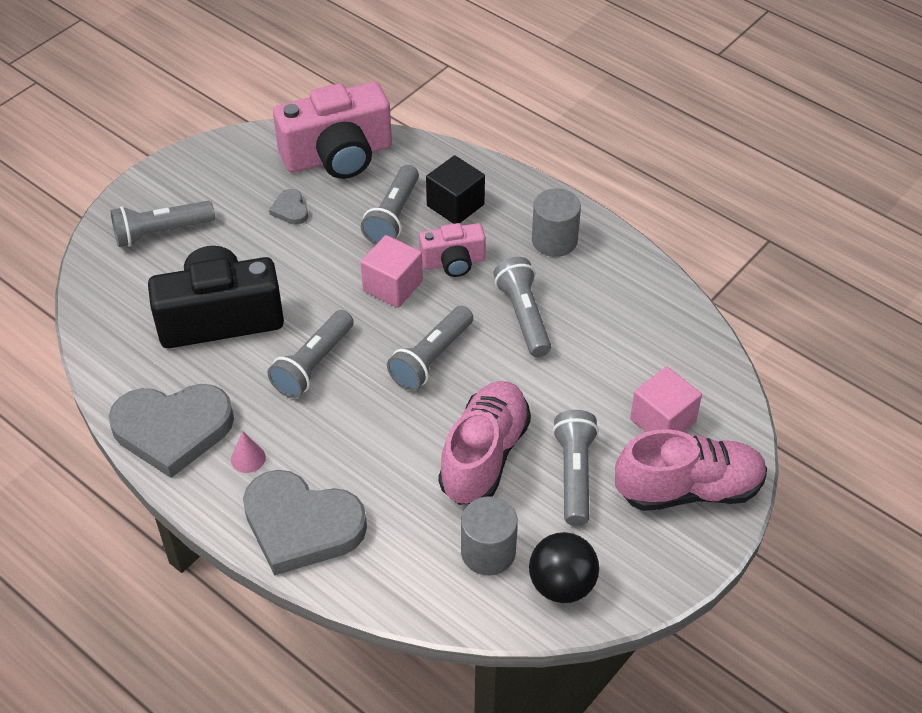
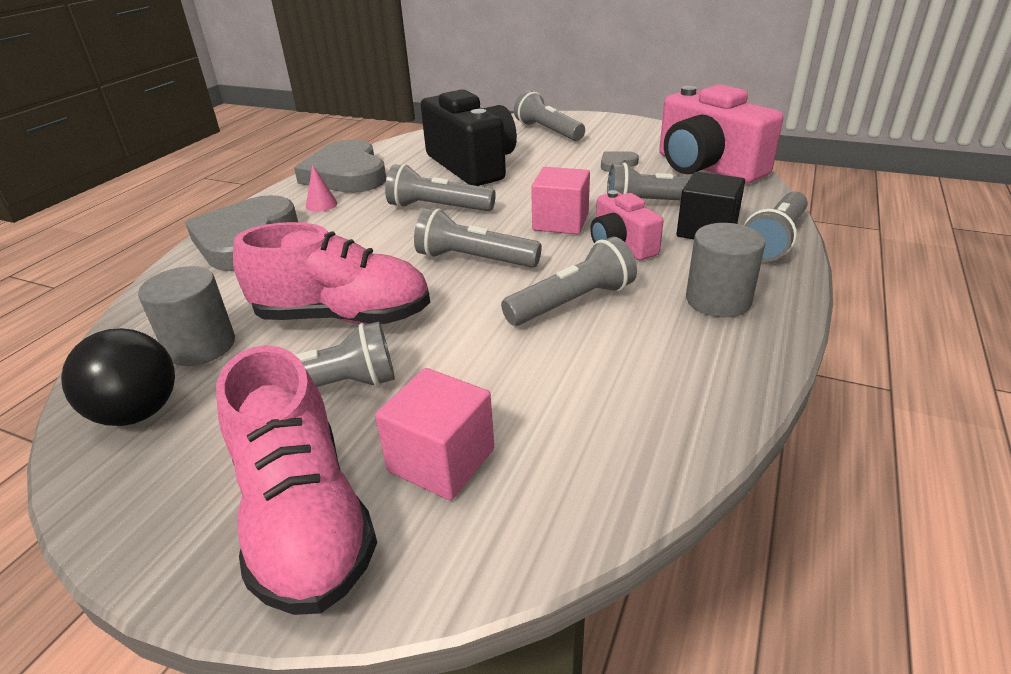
camera: 75 degrees right, 15 degrees down
(489, 176) = (774, 240): none -> grey flashlight

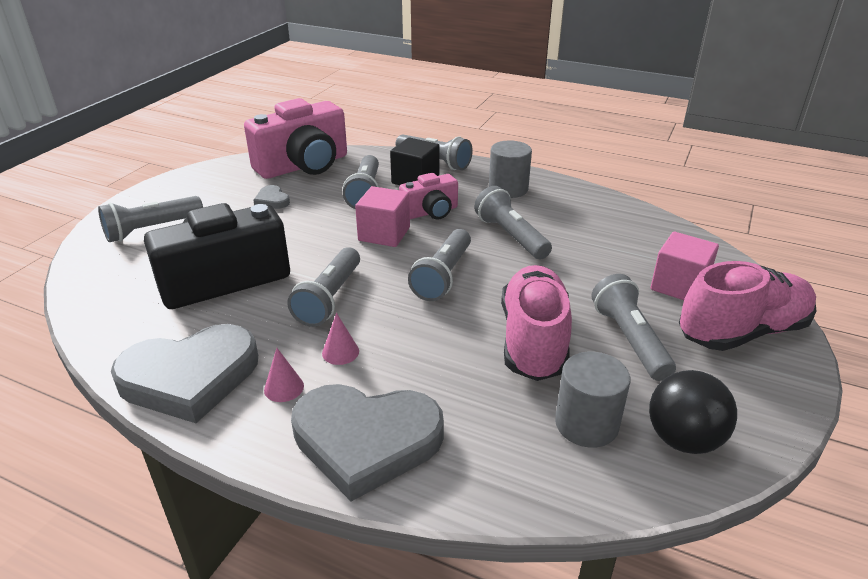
camera: 90 degrees left, 0 degrees up
(357, 220) = (340, 352): none -> pink cone

